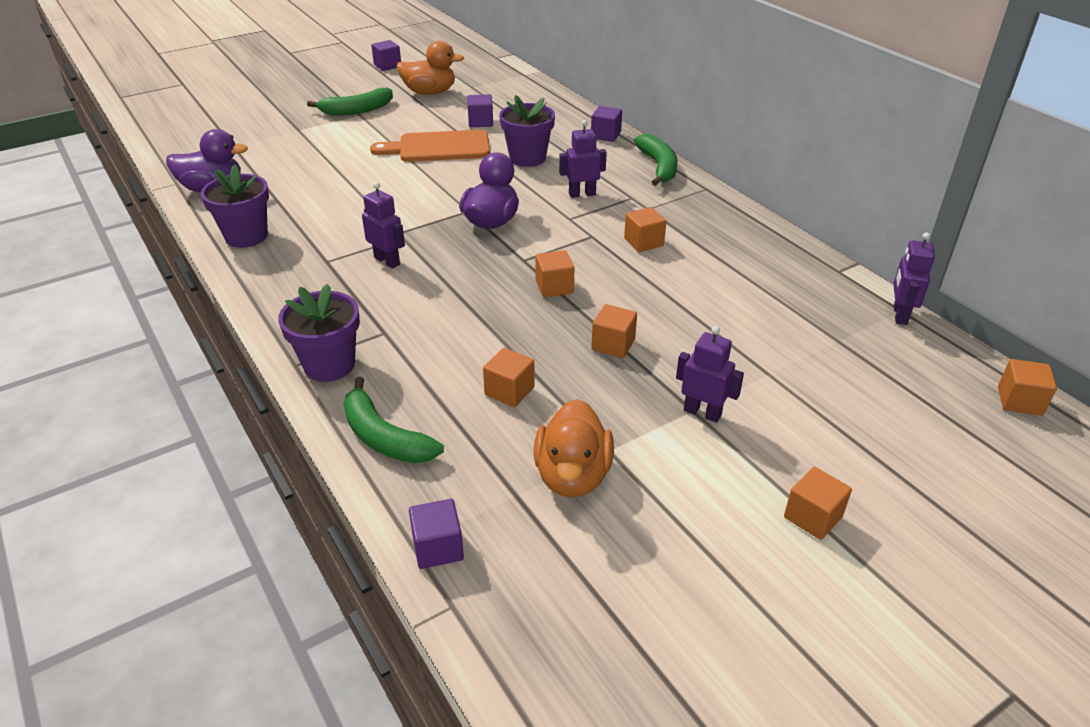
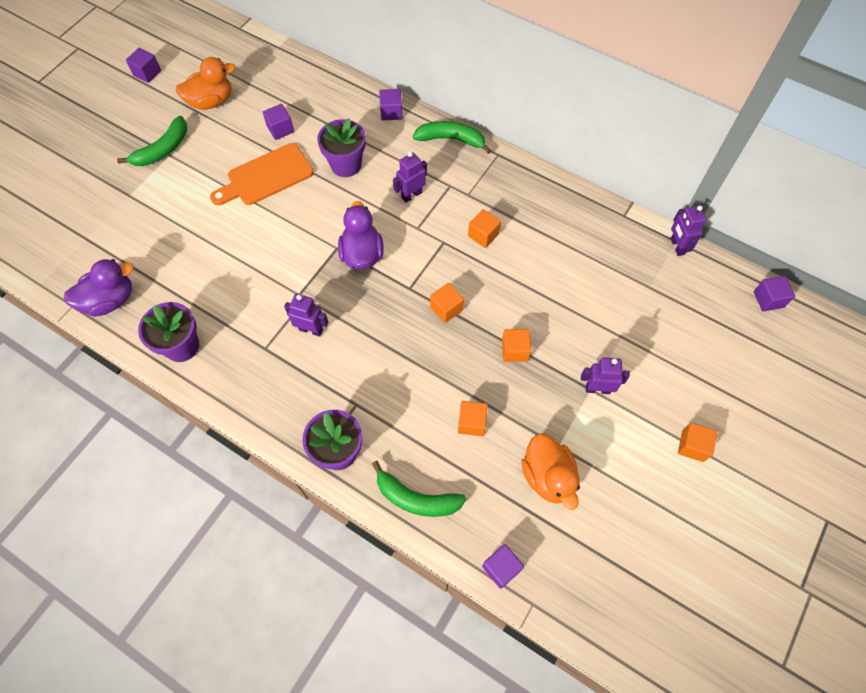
camera: 25 degrees left, 25 degrees up
(658, 166) = (451, 139): green banana -> green banana turned 45 degrees counterclockwise
(1019, 401) = (768, 299): orange cube -> purple cube

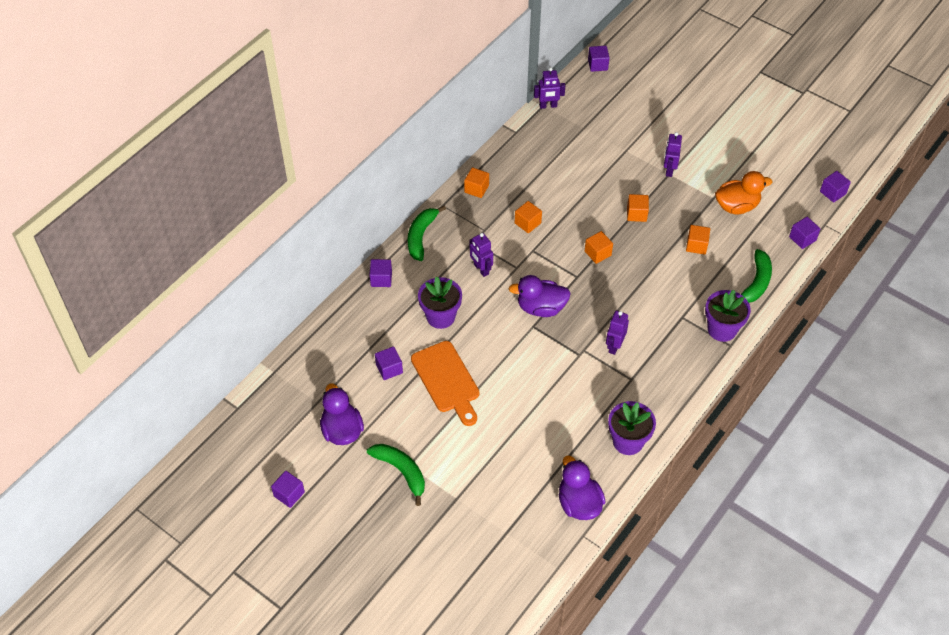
camera: 85 degrees left, 10 degrees down
(211, 101) = (342, 430): orange duck -> purple duck
(598, 622) = (832, 193): none -> purple cube
(692, 446) = (712, 126): orange cube -> orange cube (476, 189)

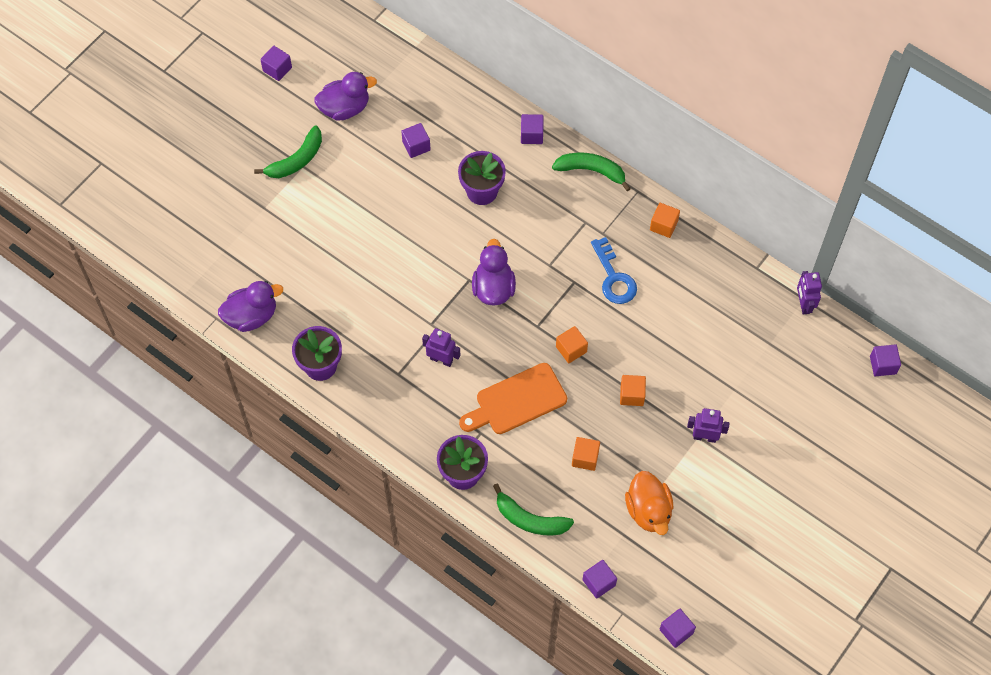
camera: 90 degrees right, 10 degrees up
(447, 380) = (401, 198): orange cutting board -> orange cutting board (516, 401)
(481, 269) = (546, 230): purple robot -> none
(527, 223) = (614, 277): orange cube -> blue key

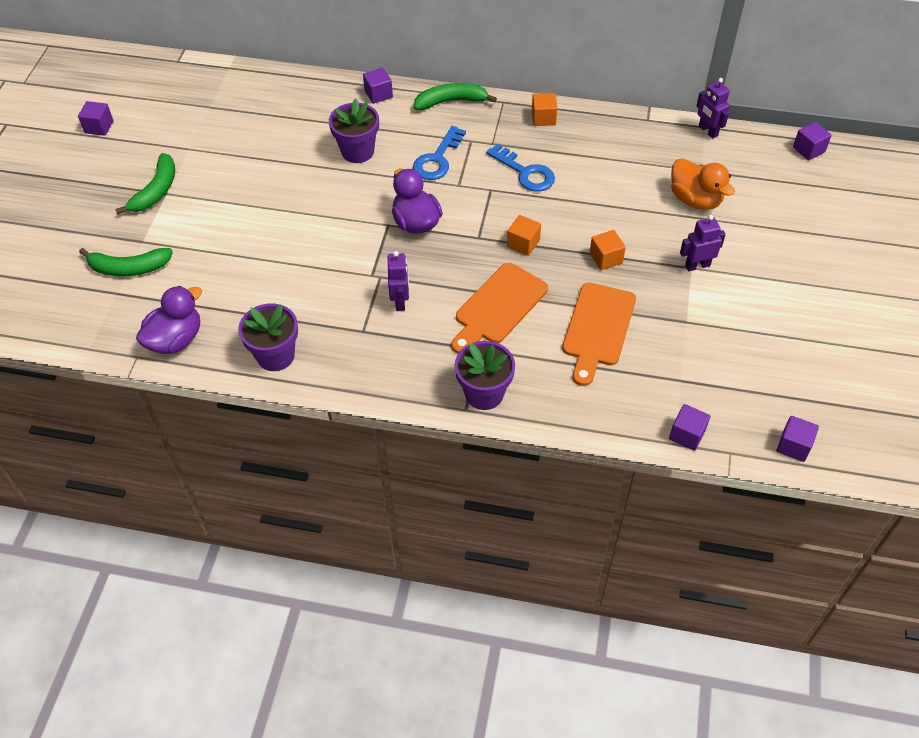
camera: 25 degrees left, 10 degrees down
(345, 108) = (184, 134): purple duck -> none
(416, 146) = (272, 139): purple cube -> none
(441, 359) = (400, 301): purple robot -> purple robot turned 90 degrees clockwise
(530, 519) = (579, 406): green banana -> green banana (129, 268)
(546, 230) = (437, 159): none -> blue key
(585, 458) = (597, 329): orange cube -> orange cutting board
(648, 510) = (690, 349): orange duck -> orange duck (695, 199)

